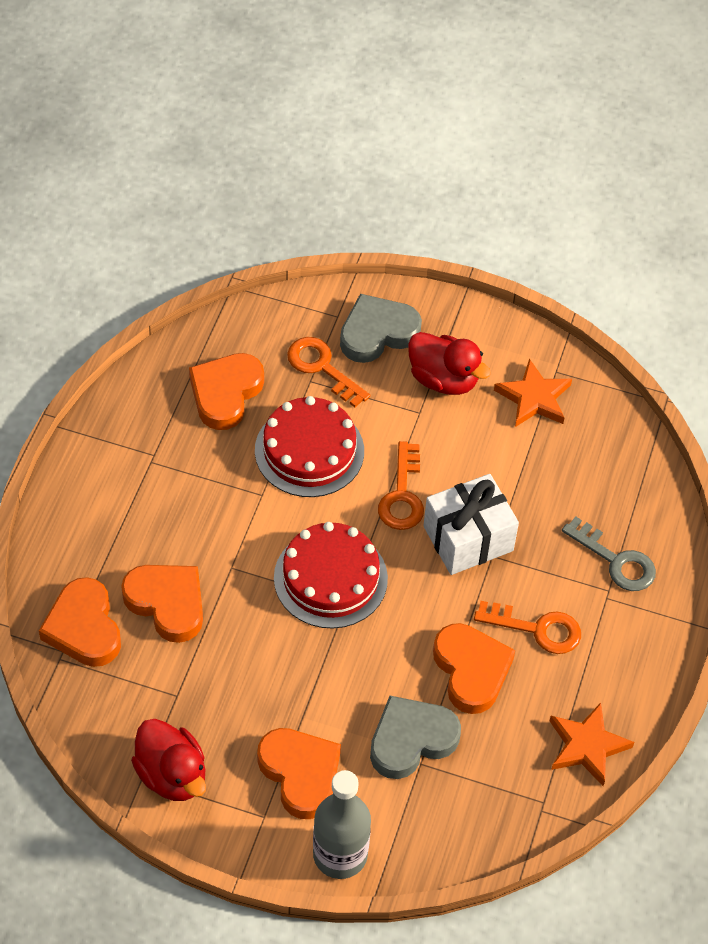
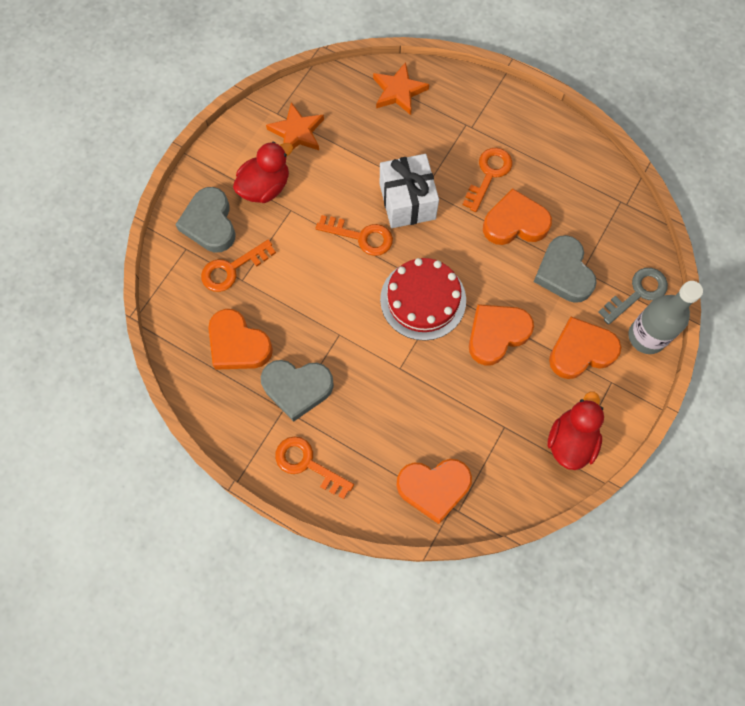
camera: 75 degrees left, 15 degrees up
(90, 491) = (307, 464): none -> orange key
(167, 603) = (423, 421): orange heart -> orange heart (496, 334)
(172, 775) = (570, 441): red duck -> red duck turned 45 degrees counterclockwise
(182, 463) = (297, 388): none -> grey heart
(309, 451) = (307, 293): red cake -> none
(587, 746) = (583, 166): orange star -> orange star (398, 91)
(616, 561) = (444, 114): grey key -> grey key (638, 293)

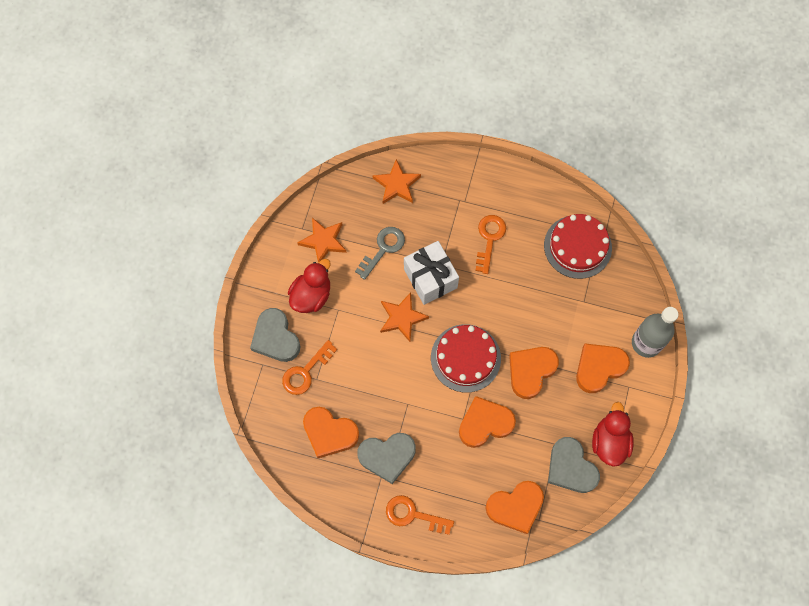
camera: 15 degrees left, 0 degrees up
(361, 237) = (402, 318): orange key -> orange star
(515, 223) = (521, 275): orange heart -> orange heart (485, 423)
(564, 272) = (570, 307): grey heart -> grey heart (570, 468)
(591, 207) = (577, 246): none -> red cake
(638, 293) = (631, 309): grey key -> grey key (383, 249)

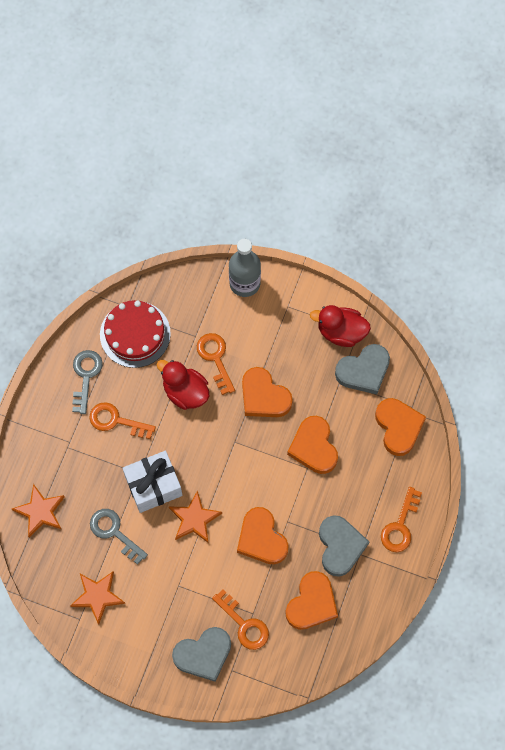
camera: 85 degrees left, 0 degrees up
(311, 295) = (159, 613): red duck -> red duck (185, 392)
(465, 358) = (244, 459): red cake -> none
(529, 208) = (86, 376): none -> grey key
(563, 322) = (215, 358): none -> orange key
(599, 368) = (266, 331): orange heart -> orange heart (261, 538)

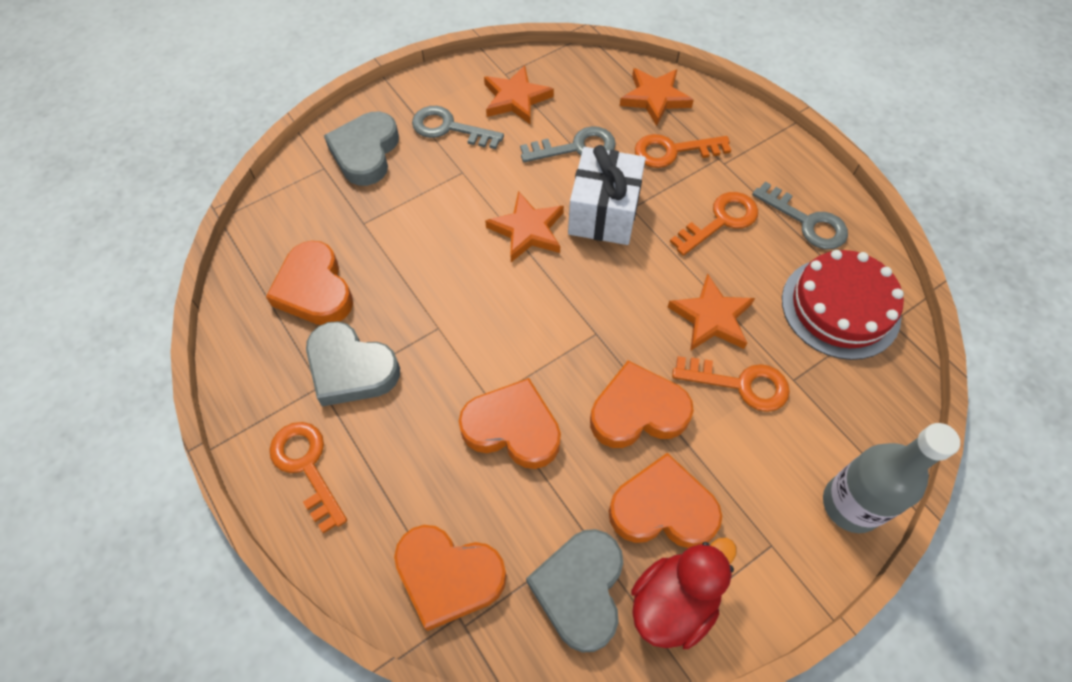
camera: 125 degrees right, 10 degrees down
(150, 619) = (449, 128): none -> grey key
(185, 392) = (711, 317): red duck -> orange star
(244, 624) = (359, 207): orange key -> orange key (673, 151)
(261, 538) = (441, 285): orange heart -> orange heart (663, 508)

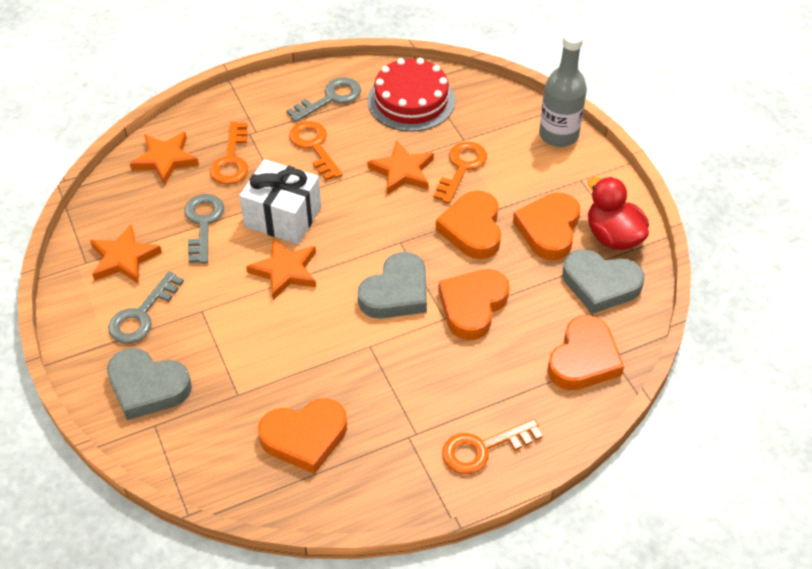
camera: 80 degrees left, 10 degrees down
(351, 368) = (396, 412): grey heart -> grey heart (396, 292)

